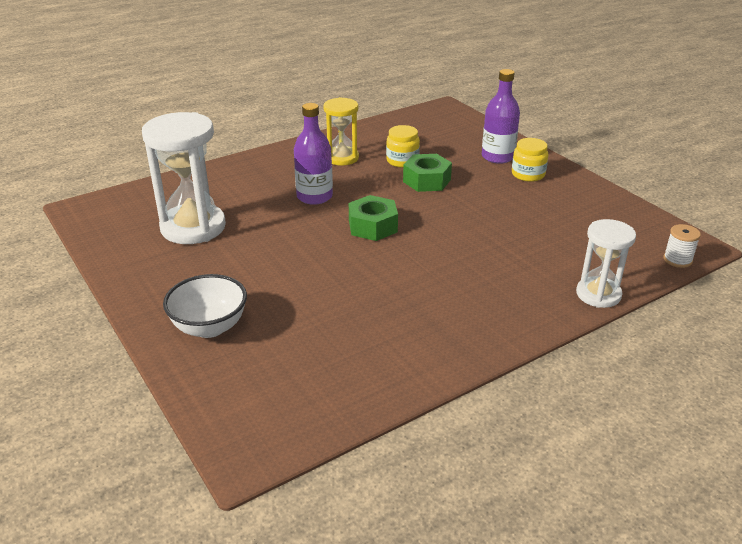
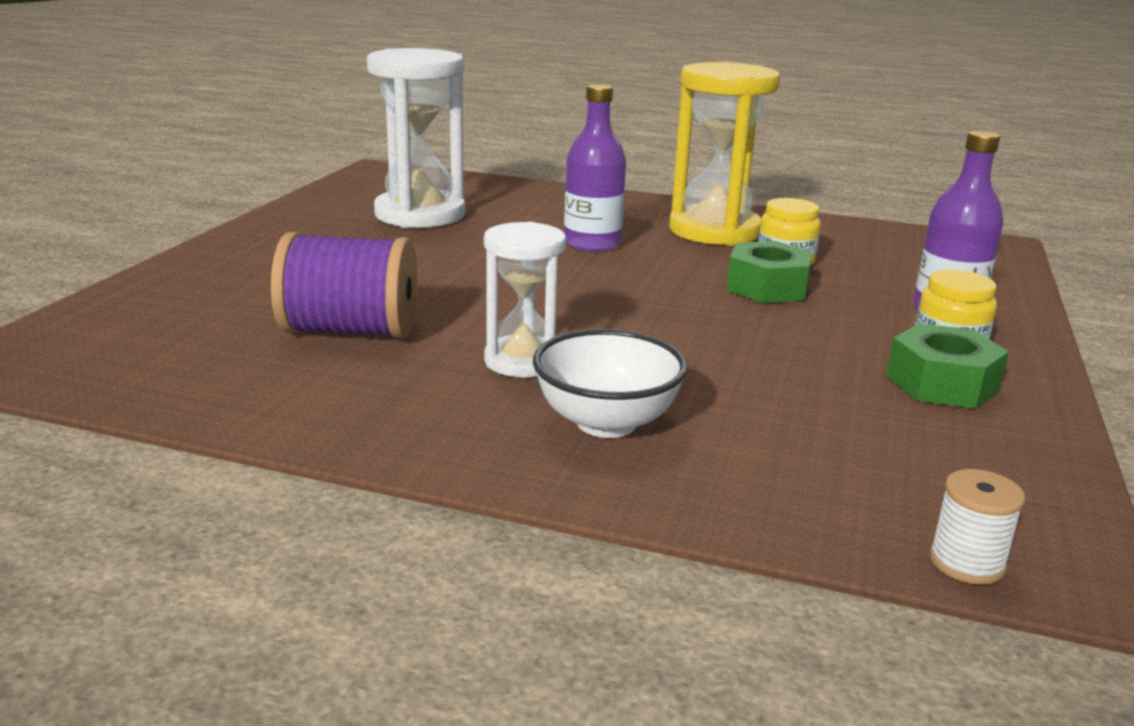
camera: 50 degrees right, 10 degrees down
(209, 327) = (231, 275): white bowl -> white bowl (606, 423)
(342, 158) = (714, 231): yellow hourglass -> yellow hourglass, size x1.65
(345, 314) = (350, 331): none -> purple spool
(373, 226) = (583, 290): green nut -> green nut (942, 383)
(598, 294) = (688, 503): white hourglass -> white hourglass (523, 361)

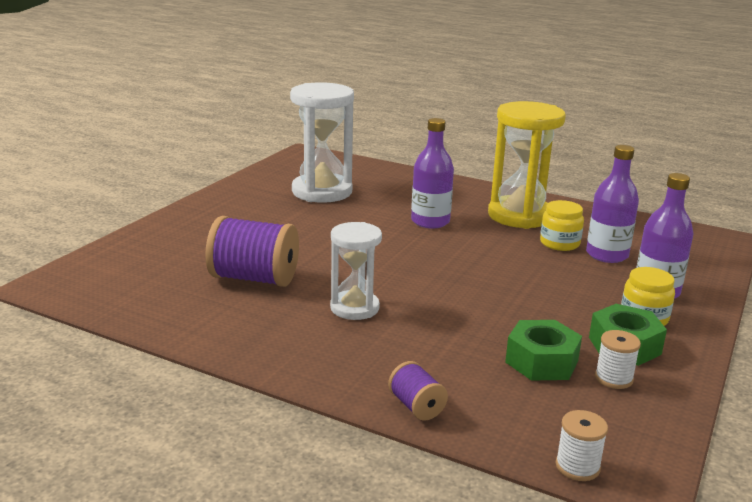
camera: 10 degrees right, 0 degrees up
(606, 423) = (392, 355): white bowl -> none
(675, 495) = (416, 406): none -> purple spool
(767, 287) = (537, 264): green nut -> green nut (541, 361)
(856, 271) = (607, 255): none -> purple bottle
(951, 429) = (613, 378): none -> white spool

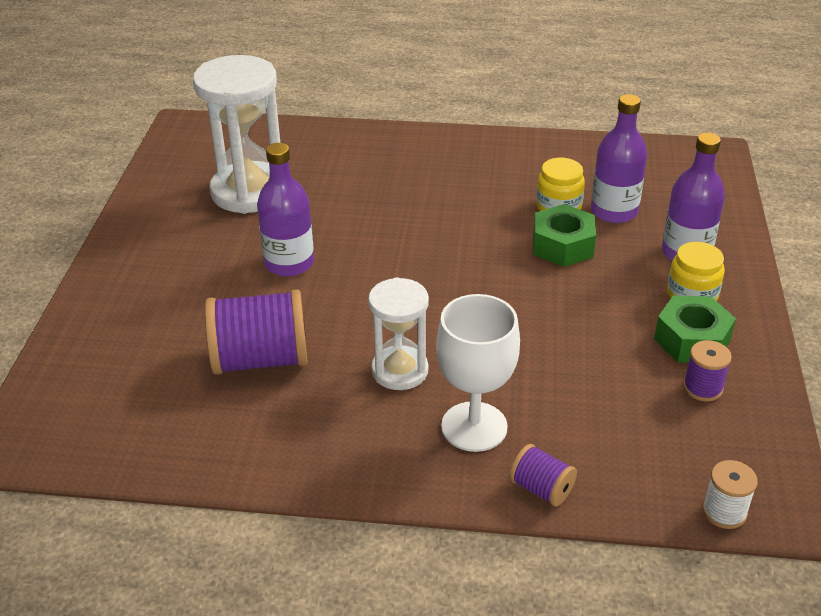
camera: 20 degrees left, 15 degrees up
(389, 354) = (474, 427): none -> white goblet
(430, 221) = (403, 209): purple bottle -> purple bottle (289, 263)
(519, 216) = (495, 173): yellow hourglass -> none
(541, 361) = (627, 387): green nut -> green nut (563, 245)
(613, 378) = (702, 388): white spool -> purple spool

